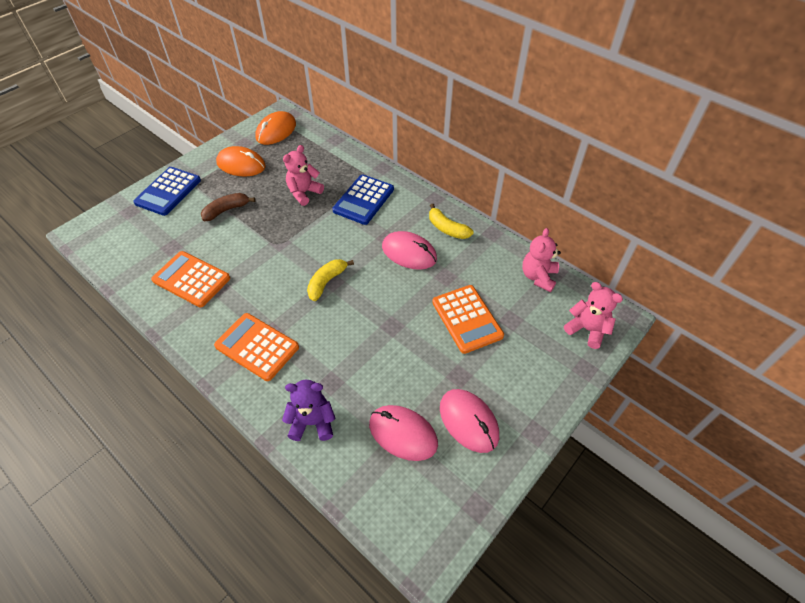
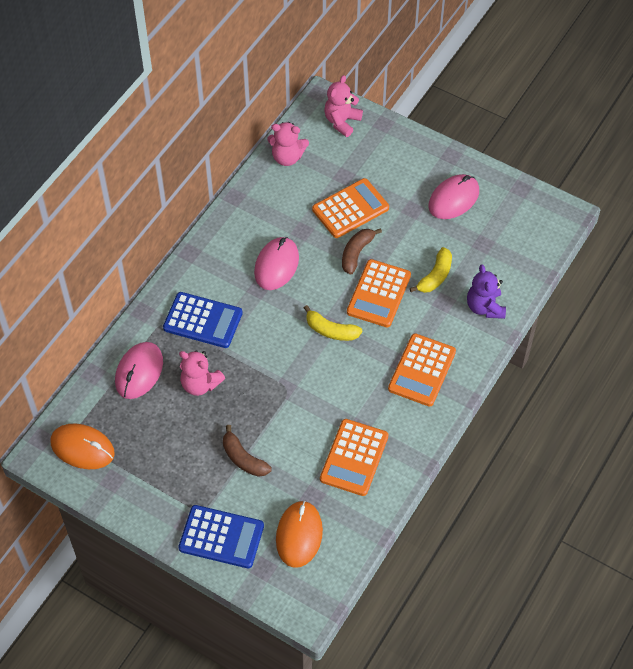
camera: 100 degrees left, 5 degrees up
(241, 165) = (158, 469): orange mouse -> orange mouse (299, 535)
(357, 326) = (378, 294): none -> orange calculator
(403, 433) = (476, 241): pink mouse -> pink mouse (139, 372)
(410, 315) = (356, 253): none -> brown banana
(447, 228) = (235, 236): yellow banana -> yellow banana (435, 276)

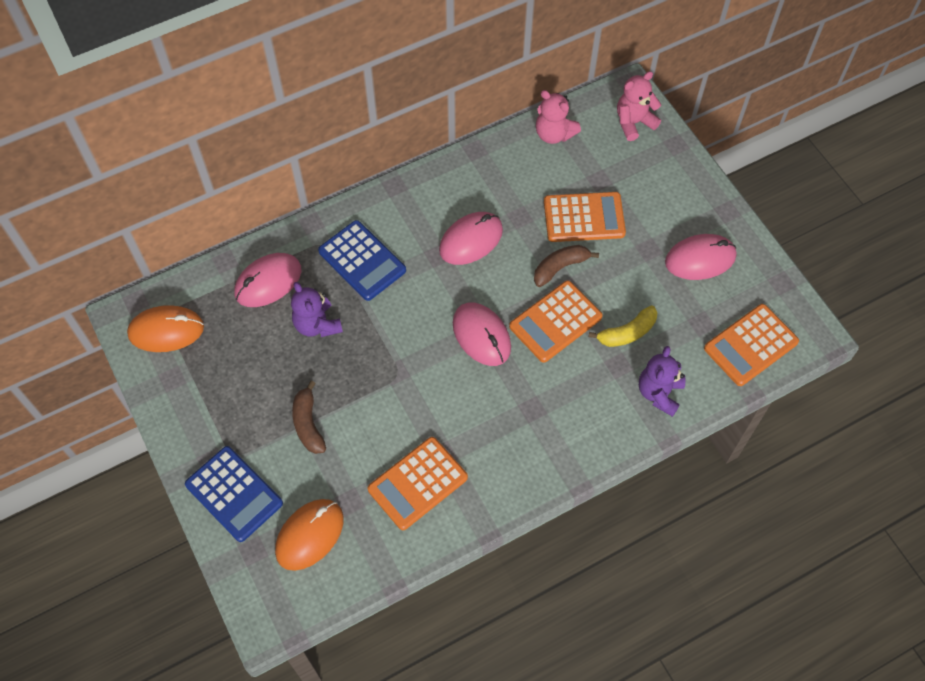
camera: 30 degrees right, 5 degrees up
(82, 448) = (166, 331): orange mouse -> orange mouse turned 60 degrees counterclockwise
(200, 384) = (317, 324): pink teddy bear -> purple teddy bear
(331, 330) = (481, 335): yellow banana -> pink mouse
(422, 370) = (548, 427): orange calculator -> orange calculator (750, 345)

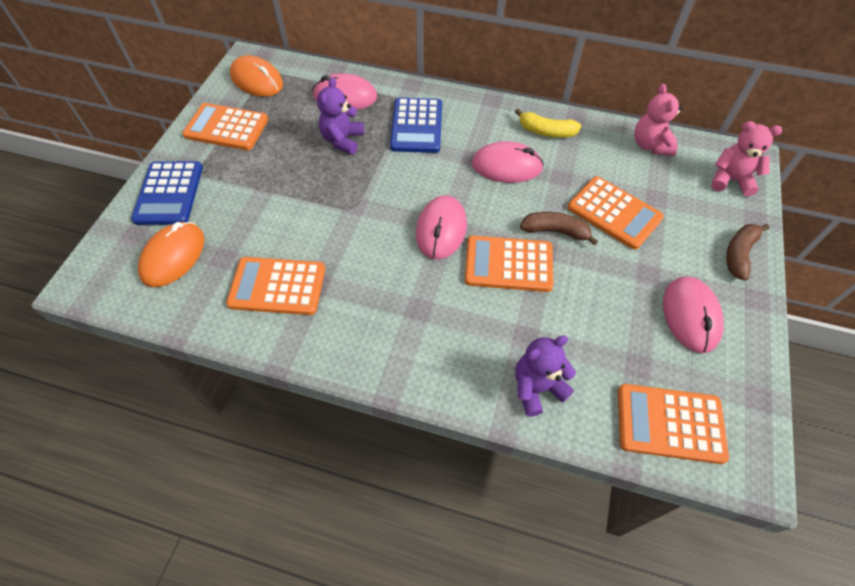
camera: 45 degrees right, 5 degrees down
(201, 397) = (226, 127): none -> orange calculator
(308, 424) = (262, 190): brown banana -> brown banana (739, 254)
(310, 535) = (173, 256): orange mouse -> orange mouse turned 60 degrees counterclockwise
(627, 333) = (560, 319): yellow banana -> yellow banana (546, 131)
(700, 259) = (690, 316): pink mouse -> pink mouse turned 60 degrees clockwise

